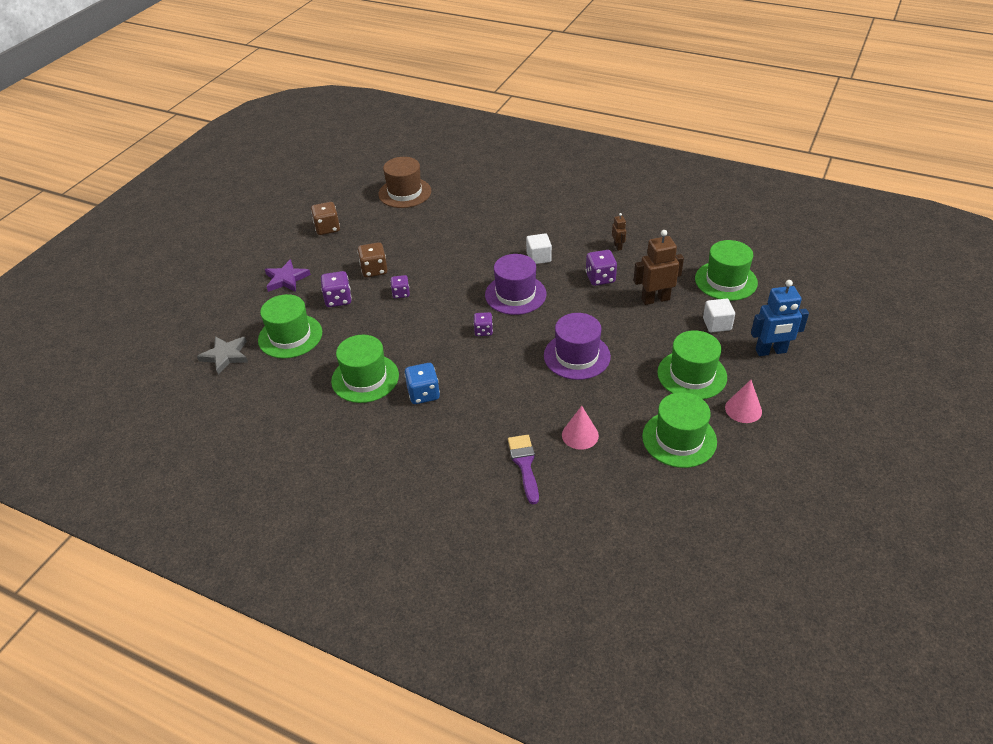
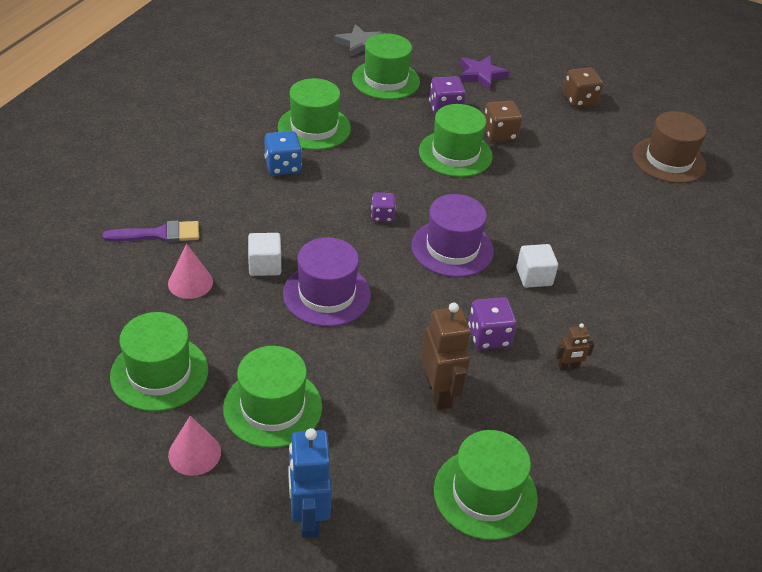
camera: 85 degrees right, 0 degrees up
(401, 293) = (455, 154): purple dice -> green hat
(717, 324) = (377, 459): white cube -> white cube (265, 265)

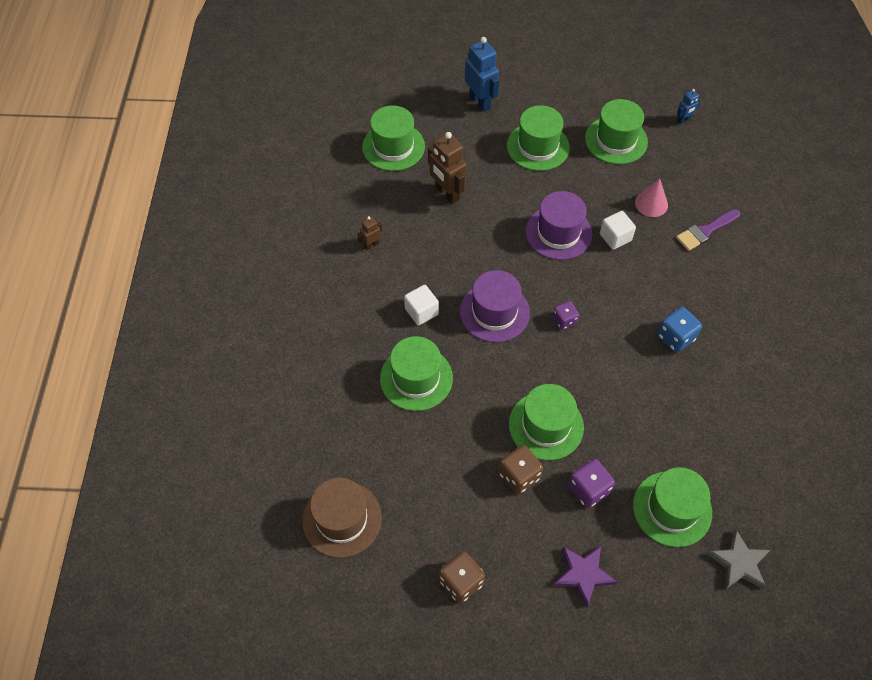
camera: 160 degrees right, 15 degrees up
(42, 363) = (683, 120): none -> blue robot
(194, 453) = (560, 108): pink cone -> none
(314, 128) = (686, 398): green hat -> green hat (416, 378)
(489, 336) = (433, 246): purple dice -> none

